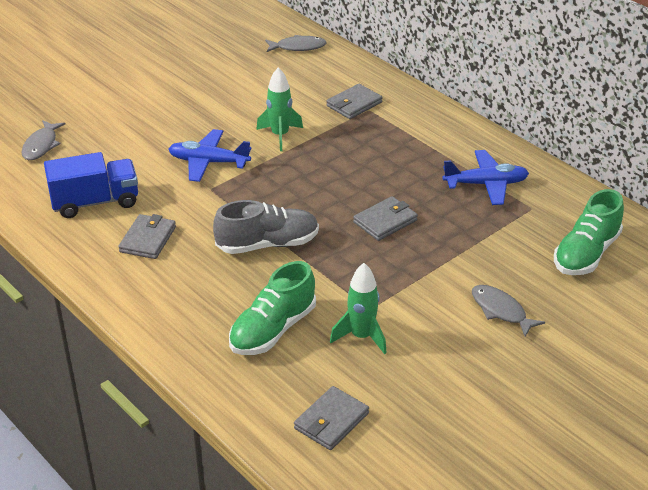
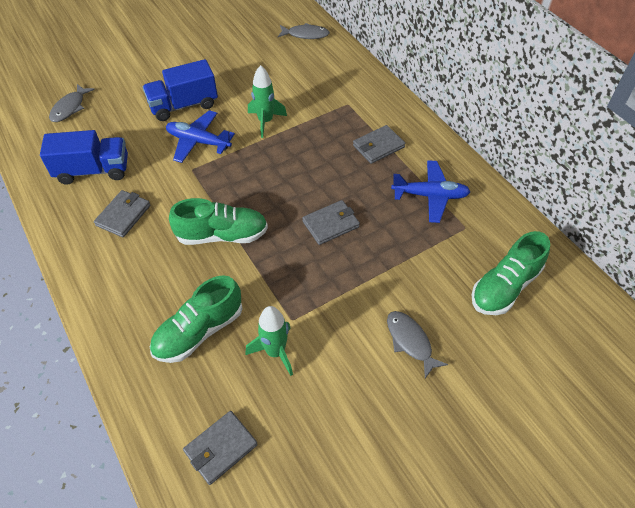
camera: 10 degrees right, 15 degrees up
(178, 129) = (183, 105): none -> blue truck
(268, 244) = (222, 235): grey shoe -> green shoe
(354, 104) = (336, 97): grey wallet -> grey wallet (378, 146)

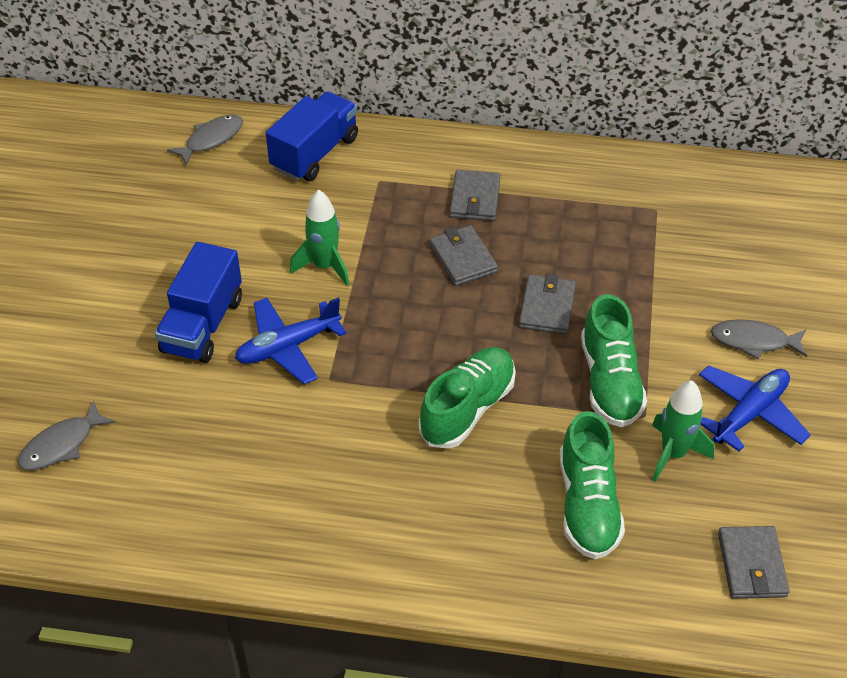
camera: 50 degrees left, 5 degrees down
(70, 108) = (62, 445): grey fish -> grey fish turned 75 degrees clockwise
(93, 170) = (221, 478): blue truck -> blue truck (315, 153)
(123, 215) = (338, 486): grey wallet -> grey wallet (463, 258)
(430, 196) = (588, 206): blue plane -> blue plane (749, 413)
(504, 287) = (753, 232): green shoe -> green shoe (610, 382)

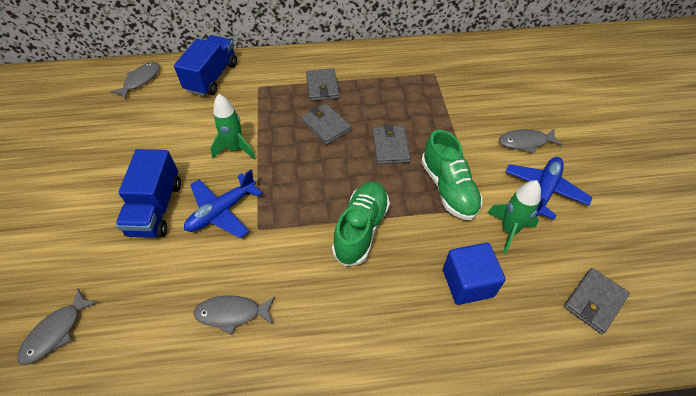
camera: 15 degrees left, 5 degrees up
(273, 472) = (232, 313): none -> grey fish
(588, 505) = (467, 283): green shoe -> blue cube
(751, 565) = (594, 301): grey wallet -> grey wallet turned 60 degrees clockwise

